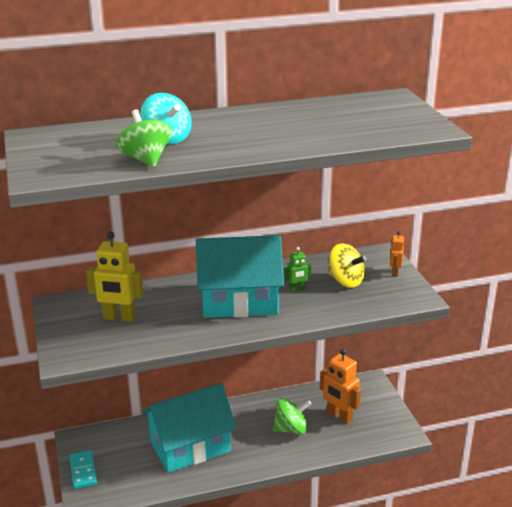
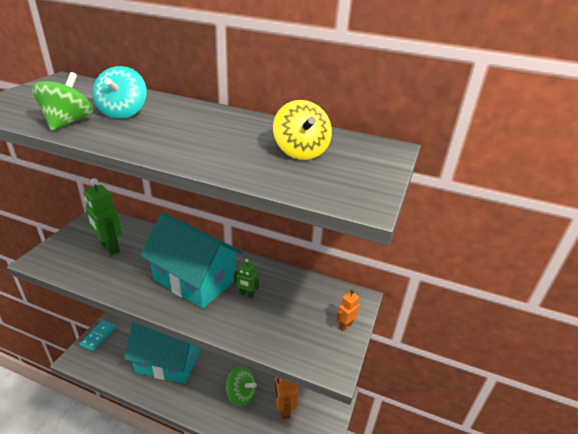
camera: 35 degrees right, 5 degrees up
(119, 317) = (109, 248): yellow robot -> green robot
(345, 281) = (293, 309): yellow spinning top -> yellow spinning top (300, 152)

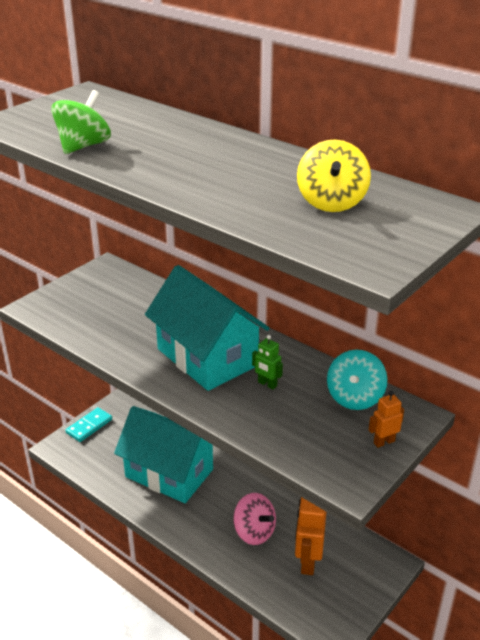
camera: 20 degrees right, 0 degrees up
(109, 248) = (115, 305): green robot -> none
(123, 113) = (144, 139): turquoise spinning top -> turquoise spinning top (355, 398)
(241, 394) = (254, 532): green spinning top -> pink spinning top

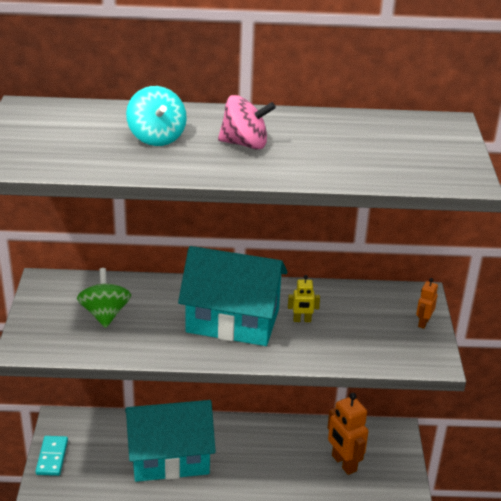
camera: 40 degrees left, 0 degrees up
(83, 146) = (121, 161): green spinning top -> green spinning top (105, 314)
(254, 532) = (285, 465): pink spinning top -> pink spinning top (245, 144)
(267, 384) = (302, 320): green robot -> yellow robot
(331, 202) = (377, 144): yellow spinning top -> none
(355, 398) = (371, 301): turquoise spinning top -> turquoise spinning top (156, 137)

